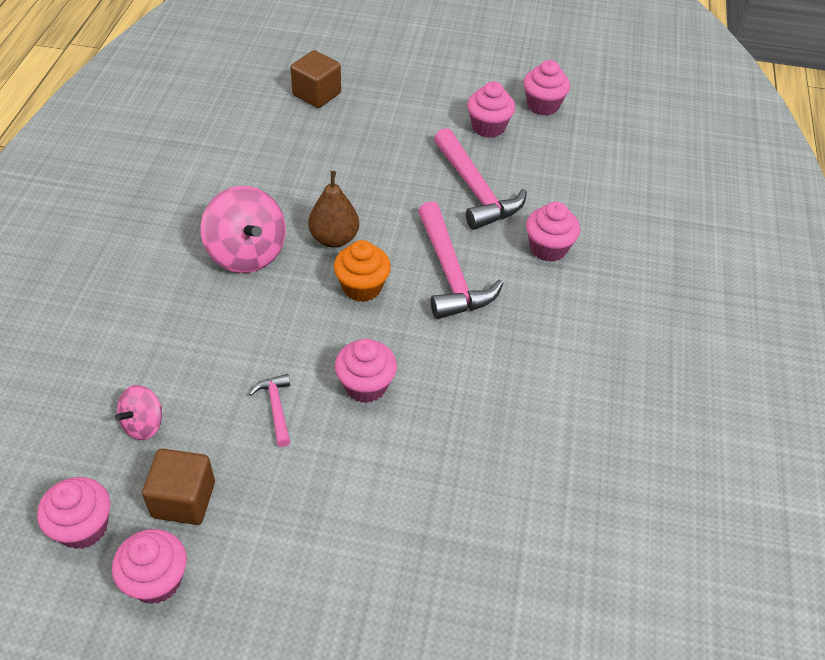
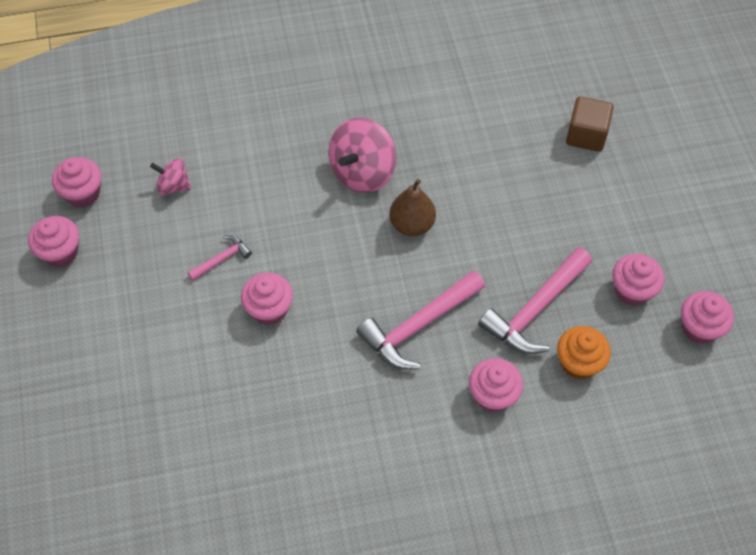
camera: 70 degrees right, 10 degrees up
(183, 499) = (124, 238): brown cube -> none
(362, 287) = (368, 266): orange cupcake -> orange cupcake (579, 363)

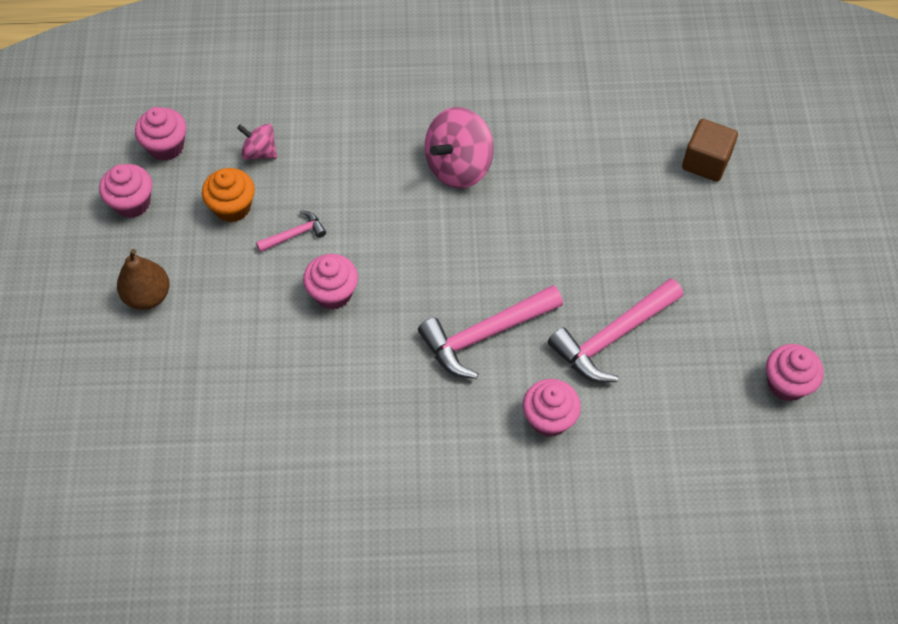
camera: 10 degrees right, 0 degrees up
(412, 224) = (499, 228): brown pear -> brown pear (148, 296)
(579, 363) = (648, 400): orange cupcake -> orange cupcake (232, 207)
(632, 290) = (721, 333): pink cupcake -> none

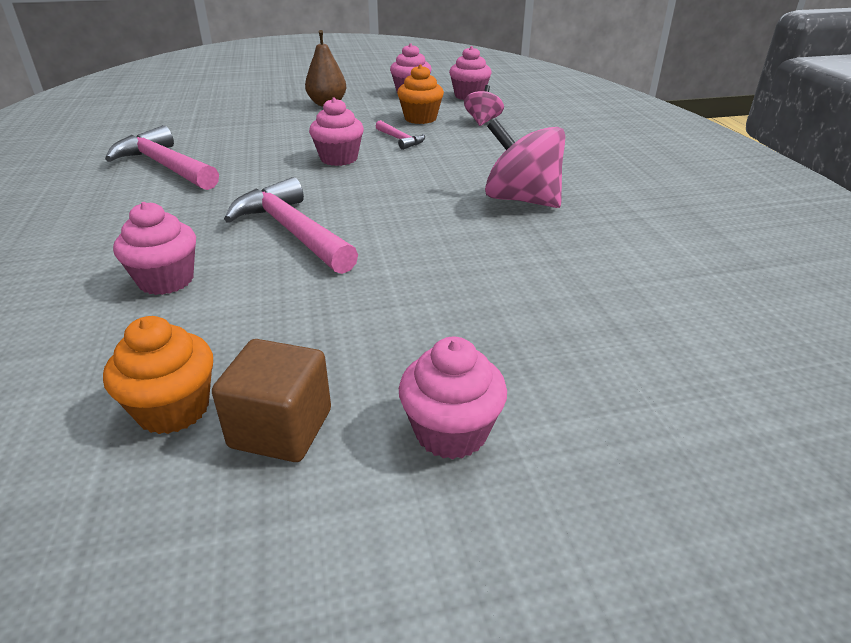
camera: 80 degrees right, 25 degrees down
(612, 337) = (290, 321): pink hammer -> pink hammer (166, 166)
(691, 395) = (173, 409): none -> orange cupcake
(706, 162) = (672, 400): brown cube -> brown cube (281, 428)
(787, 384) = (169, 555): pink cupcake -> pink cupcake (451, 432)

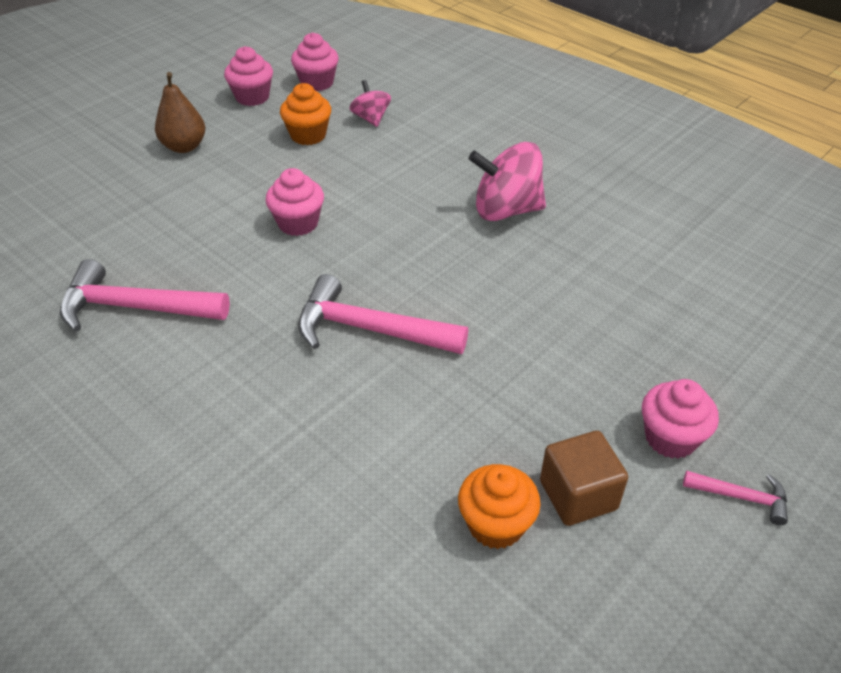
camera: 35 degrees left, 10 degrees up
(166, 280) = (335, 431): pink cupcake -> none
(400, 140) = (324, 174): pink hammer -> pink hammer (741, 497)

